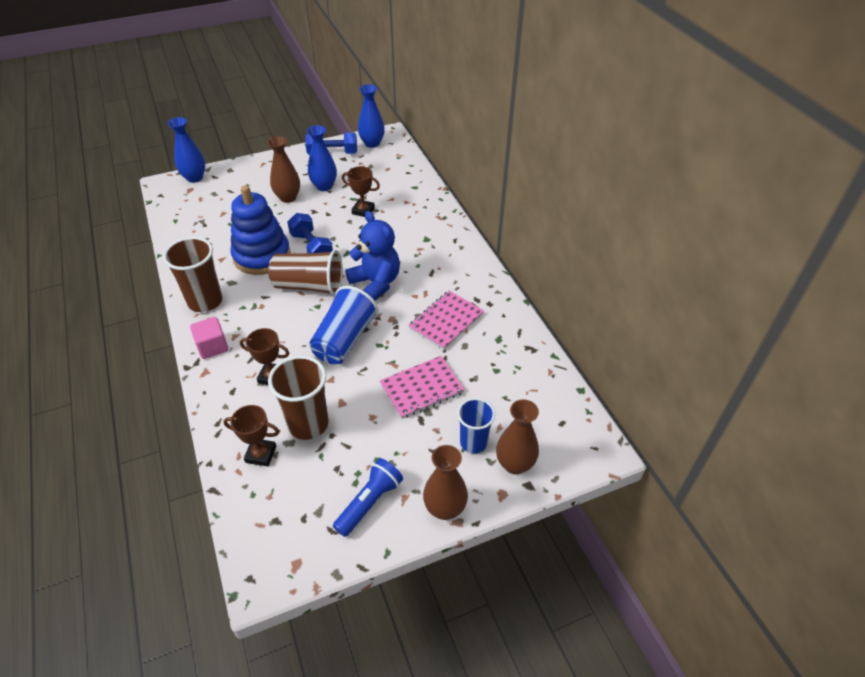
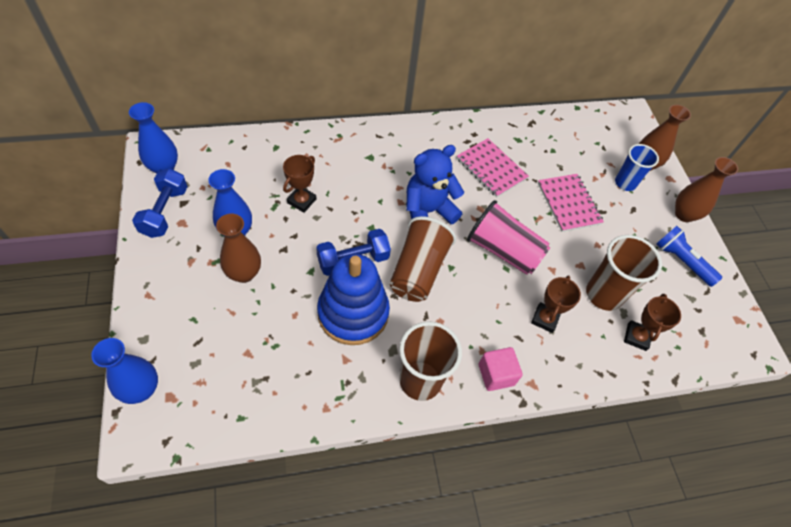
camera: 85 degrees left, 10 degrees up
(344, 340) = (503, 251): blue cup -> pink cup

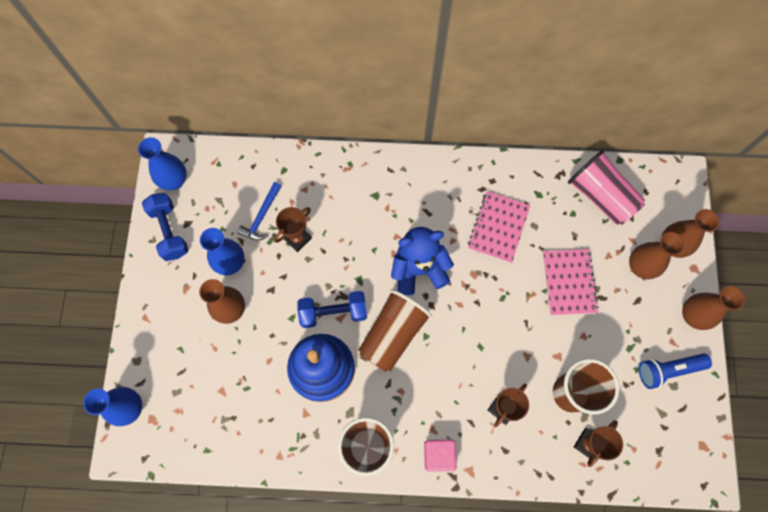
camera: 20 degrees right, 15 degrees up
(165, 212) = (169, 231): blue dumbbell -> blue dumbbell turned 45 degrees counterclockwise
(261, 187) = (261, 216): none -> blue hammer
(491, 169) = (498, 228): pink notebook -> pink notebook turned 45 degrees clockwise
(503, 251) = (483, 327): pink cup -> pink cup (600, 196)
(625, 183) = (640, 267): blue cup -> brown vase
(681, 261) = (668, 370): blue flashlight -> blue flashlight turned 75 degrees counterclockwise

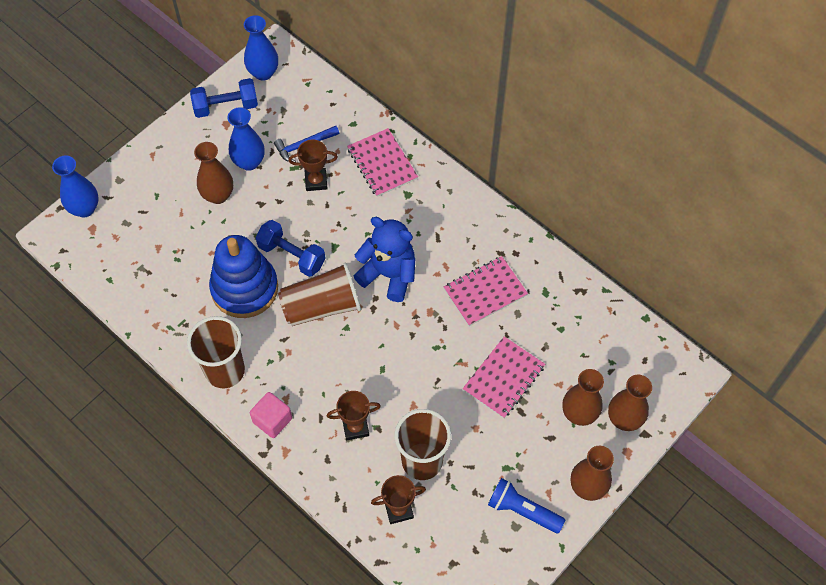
camera: 40 degrees right, 10 degrees down
(169, 231) = (226, 106): blue dumbbell -> blue dumbbell turned 60 degrees clockwise
(335, 186) = (382, 164): none -> pink notebook
(600, 196) = (599, 333): pink cup -> none

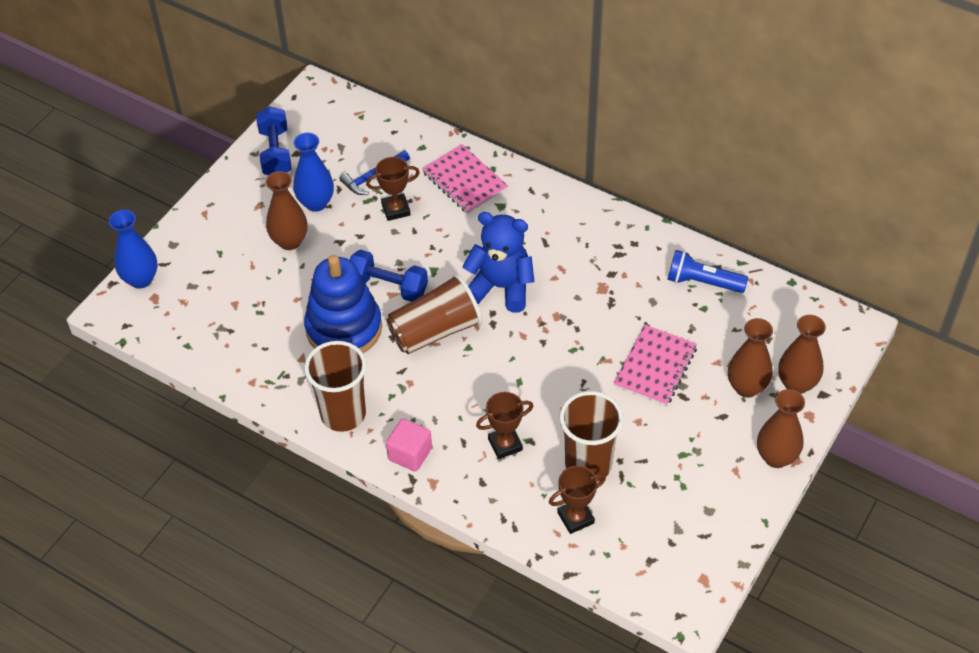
camera: 10 degrees left, 10 degrees down
(226, 106) = (275, 153): blue dumbbell -> blue dumbbell turned 75 degrees counterclockwise
(263, 72) = (309, 113): blue vase -> none
(485, 292) = (611, 286): pink notebook -> none
(522, 510) = (712, 493): blue flashlight -> blue flashlight (702, 282)

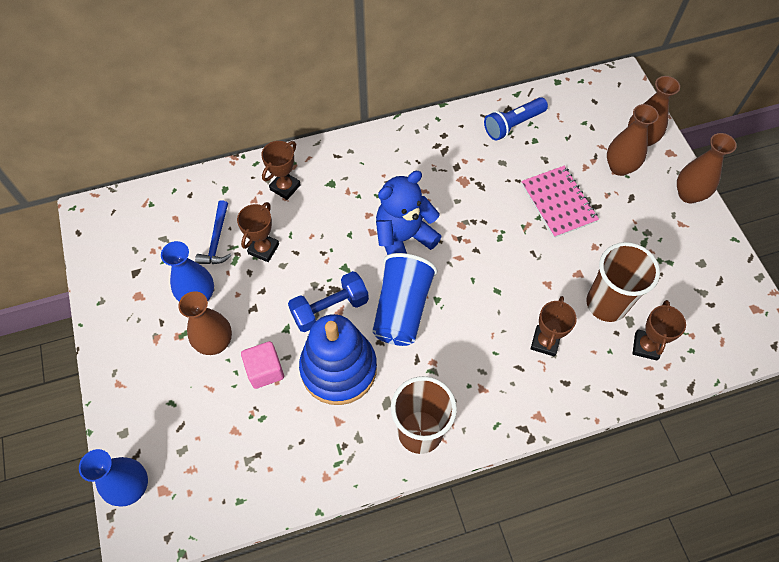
camera: 50 degrees left, 10 degrees up
(275, 153) = (118, 286): blue dumbbell -> none
(410, 454) = (499, 412): pink cube -> pink cube (265, 370)
(435, 331) = (402, 309): brown cup -> blue cup
(464, 181) = (285, 187): pink notebook -> brown trophy

